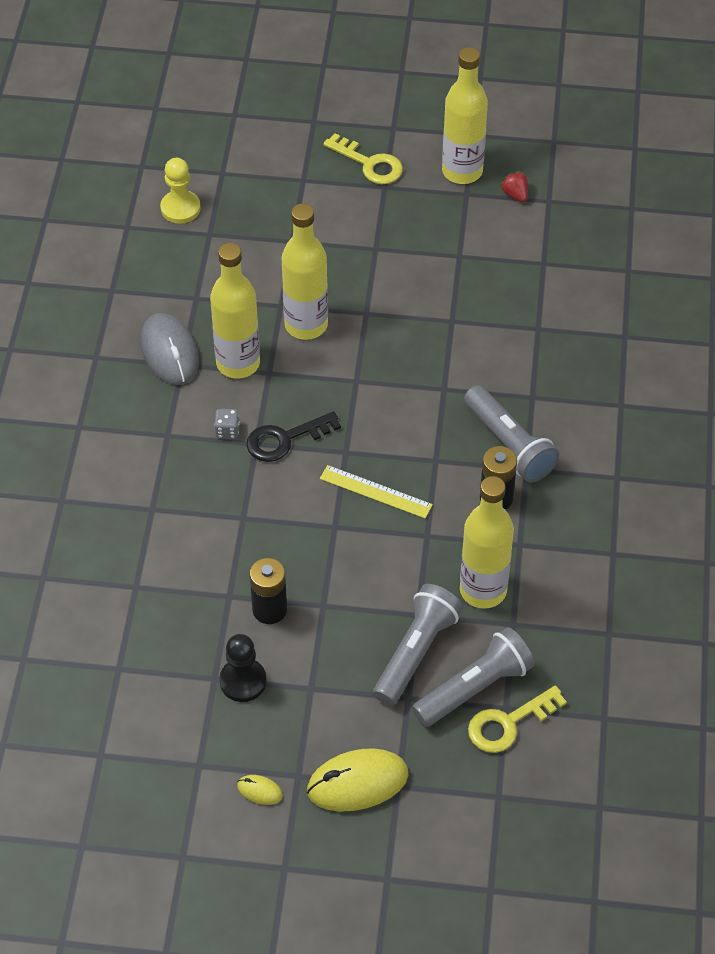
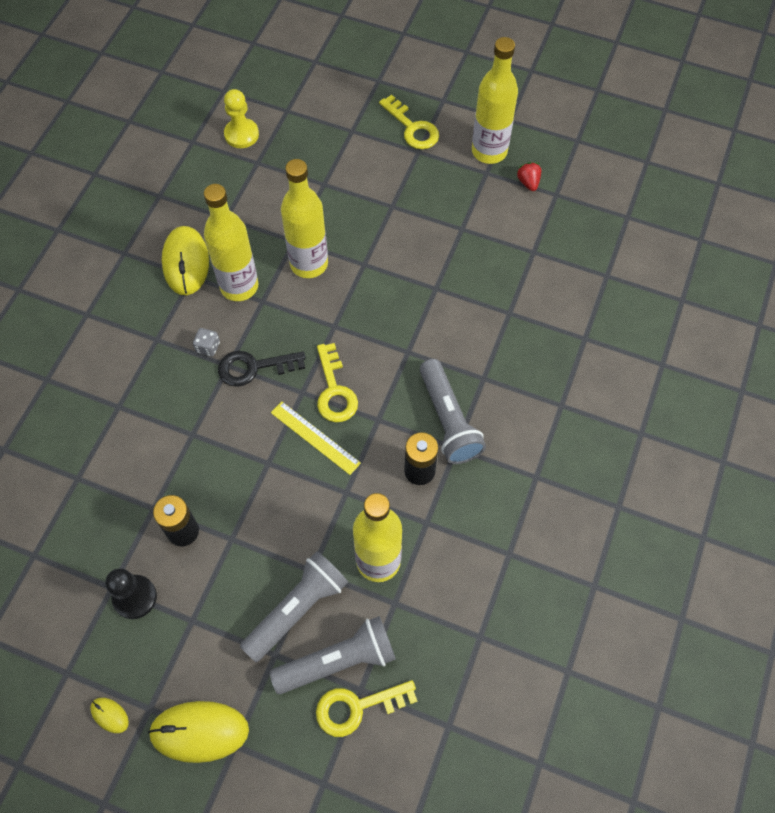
camera: 15 degrees right, 10 degrees up
(169, 352) = (186, 262): grey mouse -> yellow mouse
(379, 442) = (334, 390): none -> yellow key

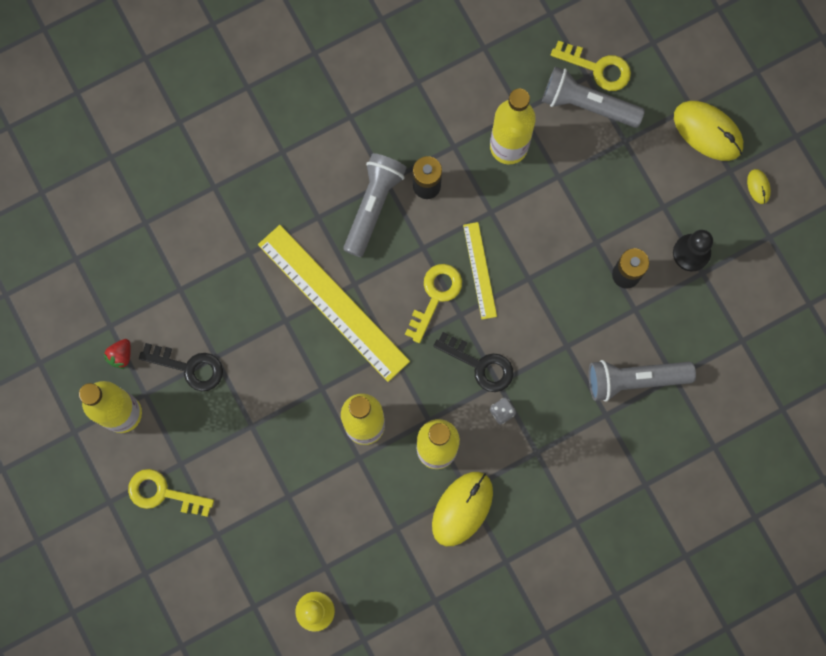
camera: 140 degrees left, 15 degrees up
(297, 609) = (588, 158): grey flashlight -> grey flashlight (635, 379)
(411, 326) = (333, 302): none -> yellow ruler
(412, 128) = (163, 493): yellow key -> yellow key turned 75 degrees counterclockwise
(474, 209) = (189, 367): none -> black key

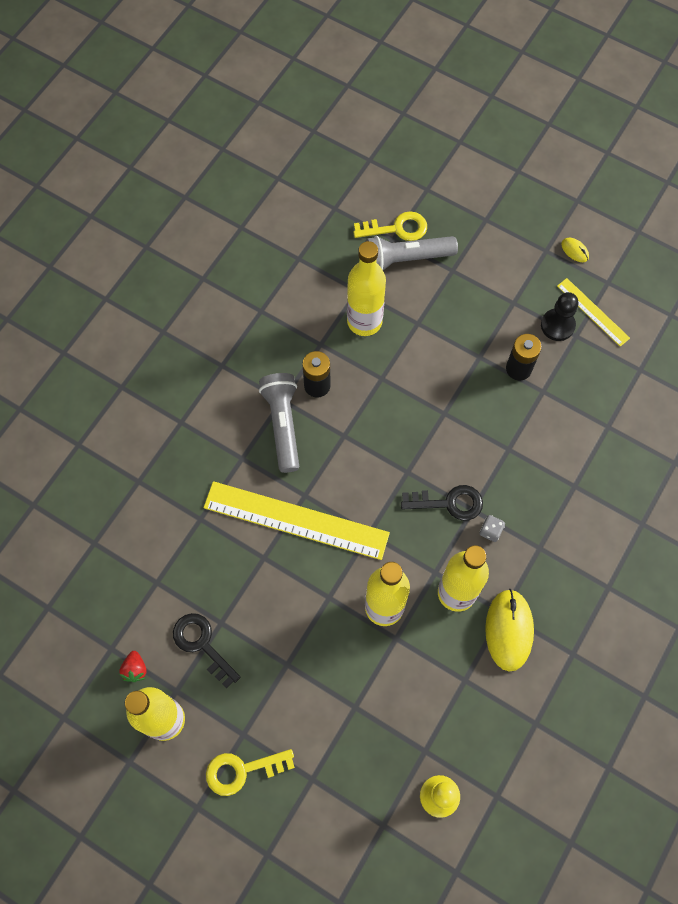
camera: 30 degrees left, 10 degrees down
(189, 367) = (202, 645): black key -> black key turned 120 degrees counterclockwise
(435, 296) = (378, 468): yellow key -> none
(480, 270) = (401, 428): yellow ruler -> yellow ruler (593, 312)
(635, 379) = (579, 445): grey flashlight -> none
(708, 131) = (510, 231): yellow mouse -> none

